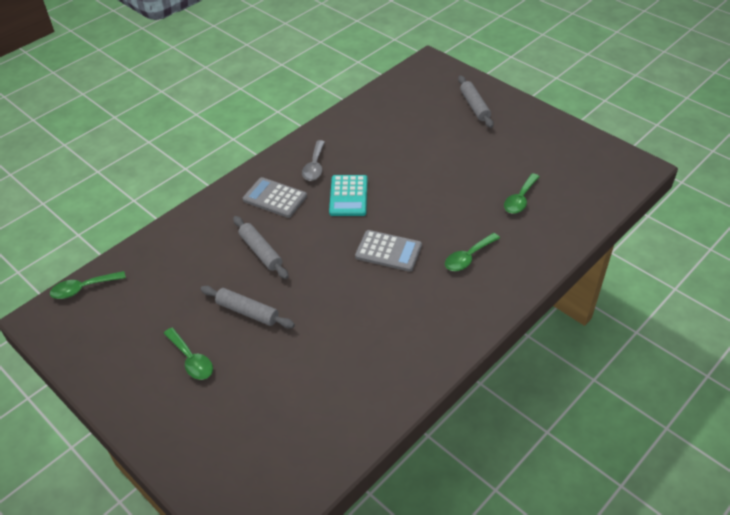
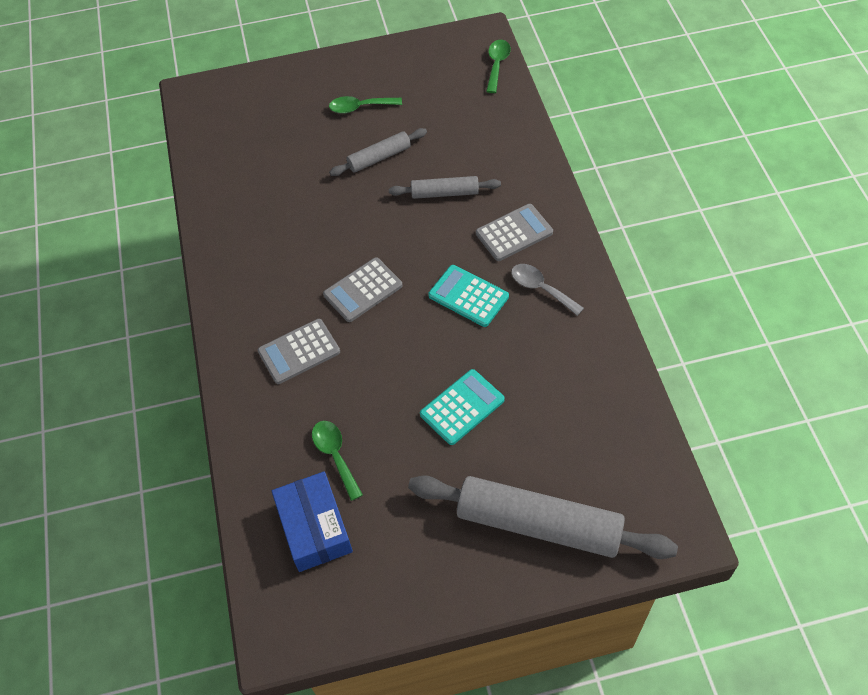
camera: 125 degrees right, 10 degrees up
(434, 162) = (462, 407): none -> turquoise calculator
(468, 257) = (299, 352): green spoon -> grey calculator
(474, 106) = (538, 524): grey rolling pin -> grey rolling pin, size x1.94
(570, 185) = (314, 527): none -> blue box

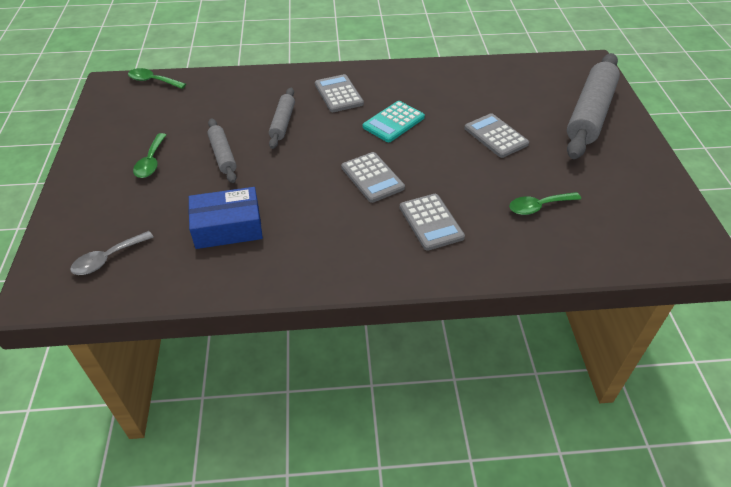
camera: 85 degrees left, 10 degrees down
(314, 527) = (606, 224): blue box -> blue box (228, 227)
(462, 407) = (496, 136): turquoise calculator -> grey calculator
(541, 289) = (395, 89): grey spoon -> grey spoon (108, 259)

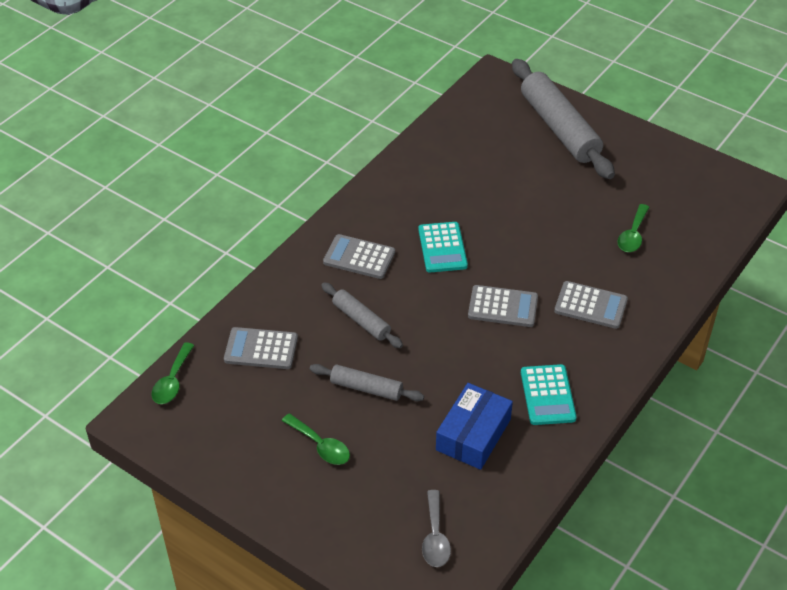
camera: 50 degrees left, 0 degrees up
(153, 81) = (172, 381): green spoon -> green spoon turned 45 degrees counterclockwise
(308, 247) = (547, 395): none -> turquoise calculator
(496, 136) = (528, 200): grey calculator -> grey calculator (261, 349)

